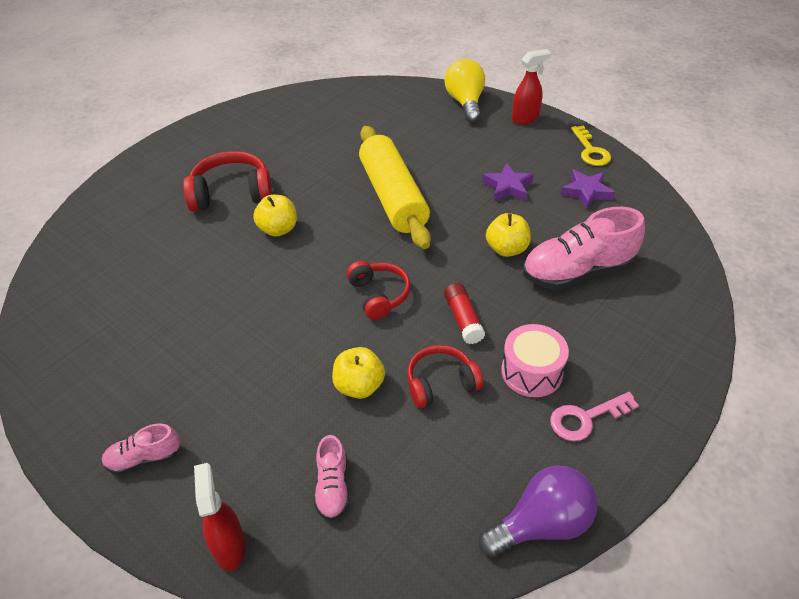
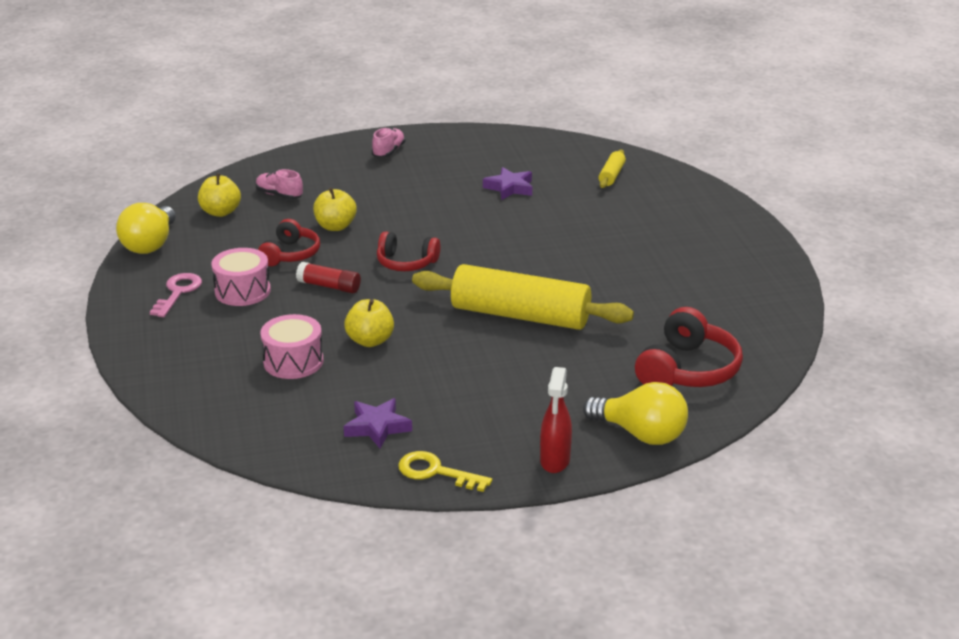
camera: 125 degrees right, 15 degrees down
(103, 254) = (611, 175): none -> yellow rolling pin
(229, 546) = (293, 160): red spray bottle -> none
(232, 194) = (629, 242): red headphones -> red headphones (687, 370)
(278, 229) = (548, 248): yellow apple -> yellow apple (220, 212)
(508, 187) = (450, 384): purple star -> purple star (509, 188)
(542, 524) = (150, 244): purple light bulb -> yellow light bulb
(577, 271) = (293, 361): pink shoe -> pink drum

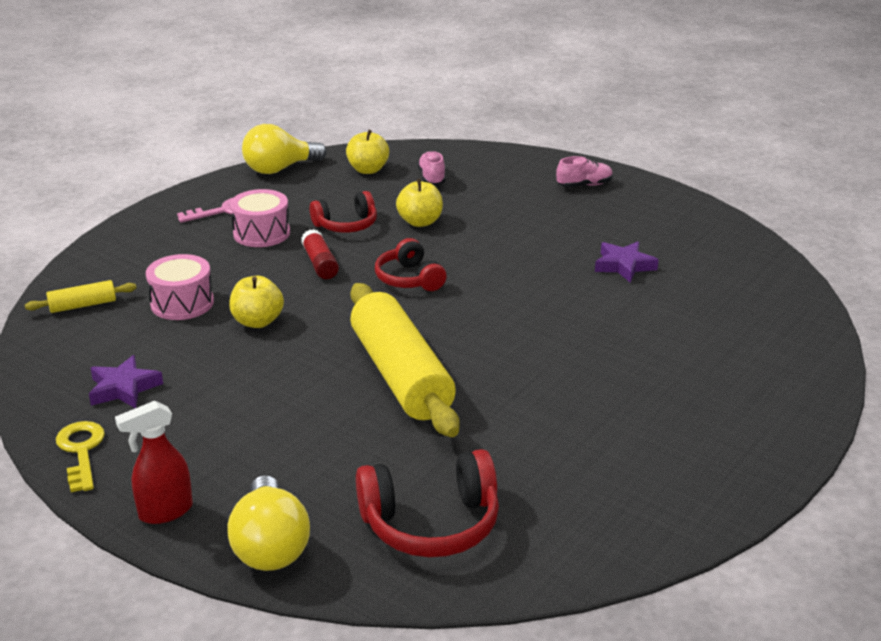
camera: 50 degrees right, 0 degrees up
(611, 175) = (747, 305): yellow rolling pin -> yellow rolling pin (83, 305)

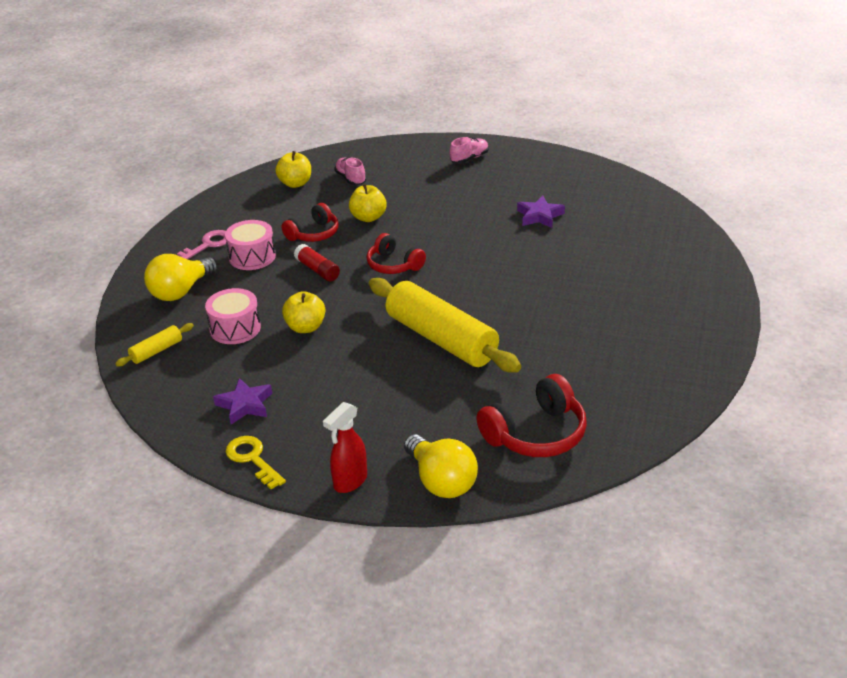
camera: 20 degrees left, 5 degrees up
(279, 169) = (223, 199): yellow light bulb -> yellow light bulb (180, 291)

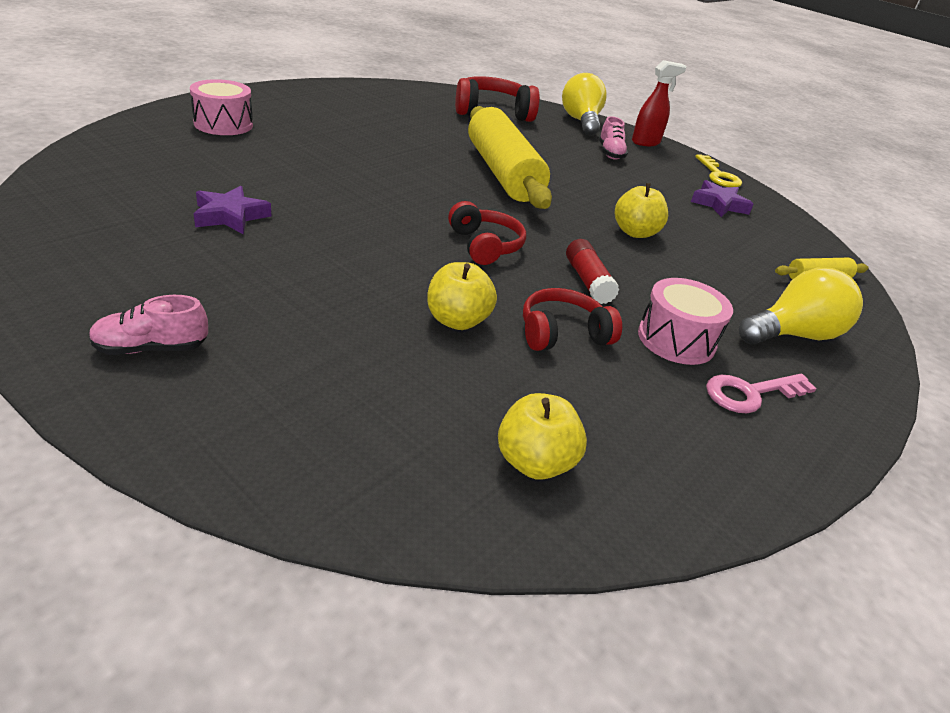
camera: 160 degrees left, 0 degrees up
(235, 328) = (719, 263): pink drum -> pink drum (223, 124)
(350, 179) = (415, 416): pink shoe -> pink shoe (610, 153)

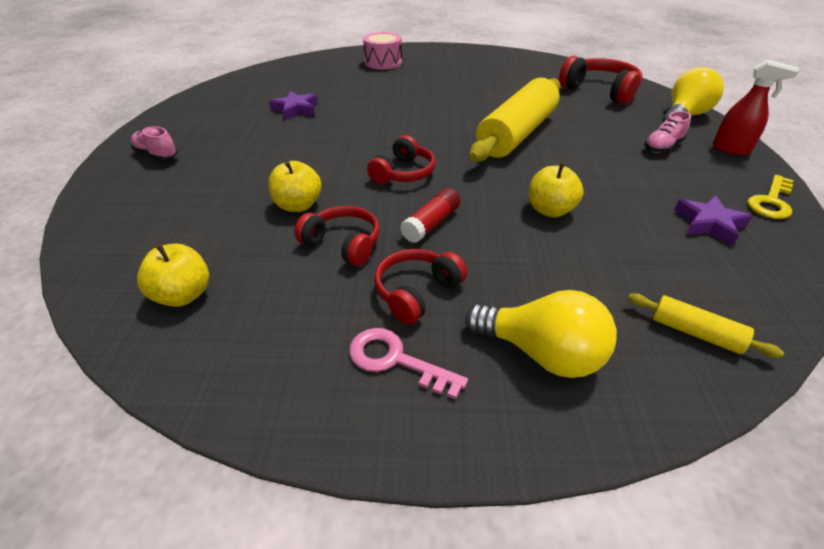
camera: 55 degrees right, 5 degrees up
(676, 340) = (416, 292): pink drum -> red headphones

